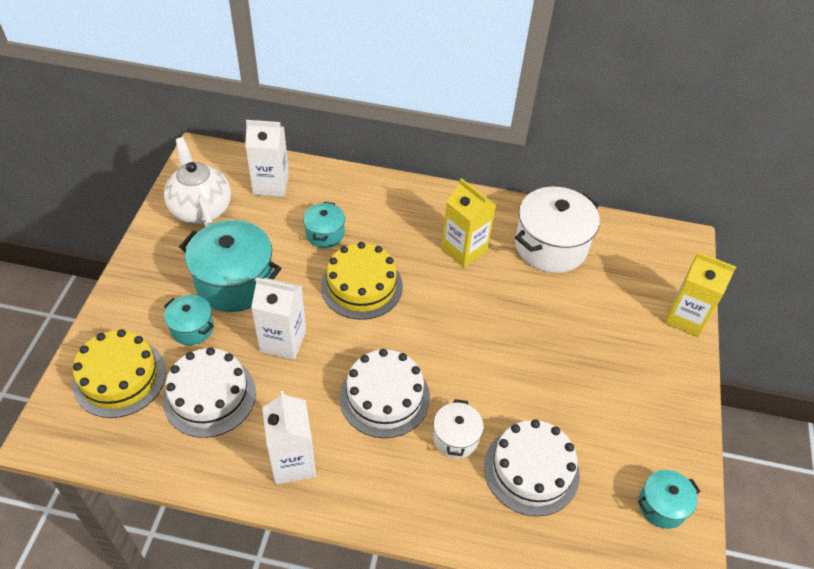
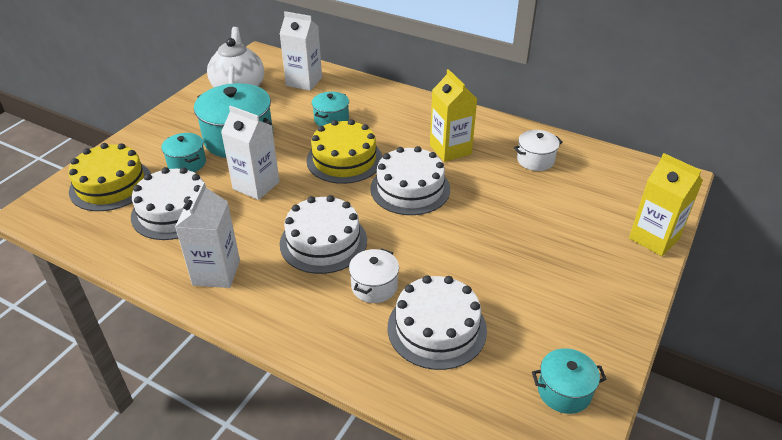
camera: 20 degrees right, 10 degrees down
(443, 309) = (410, 188): none -> white cake
(550, 246) = (535, 160): white pot -> white pot, size x0.53

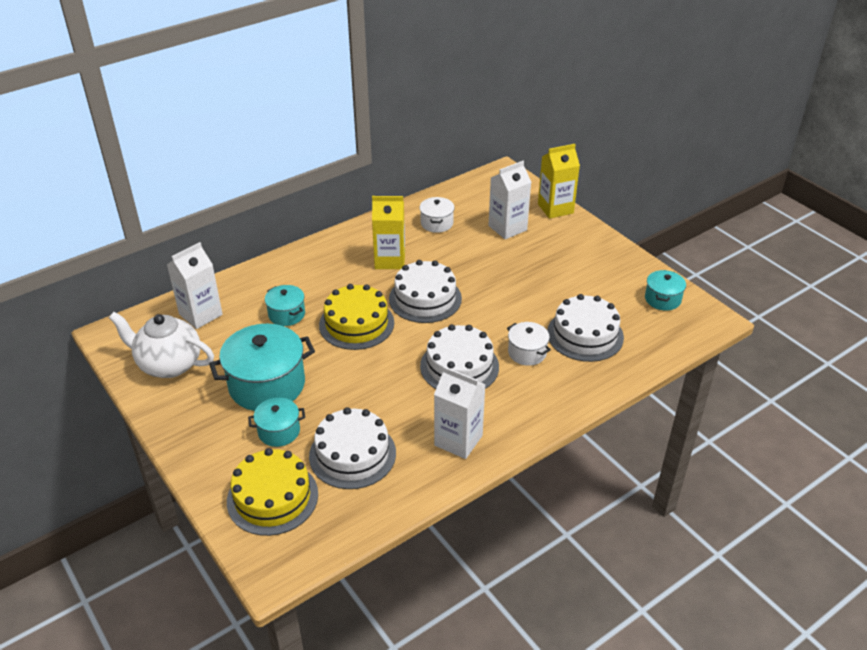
camera: 65 degrees left, 0 degrees up
(256, 185) = (353, 389): white carton -> white carton (507, 228)

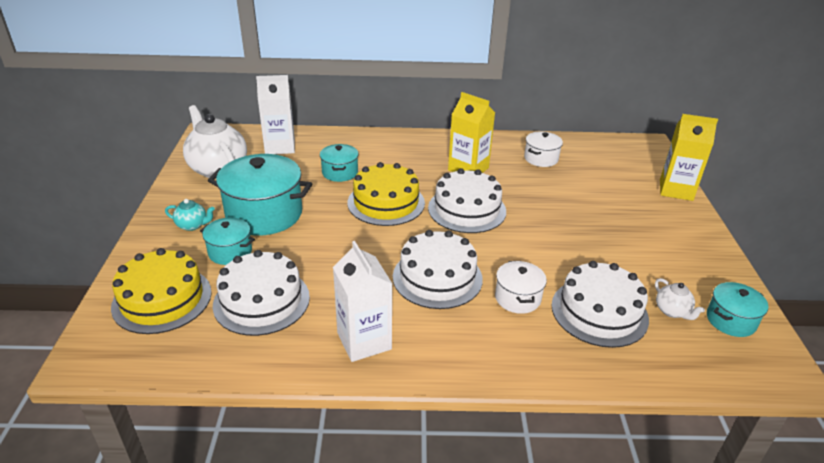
camera: 35 degrees right, 5 degrees down
(216, 427) = (192, 225): none -> turquoise teapot
(507, 228) = (607, 187): white carton -> none
(626, 311) = (672, 311): none -> white teapot

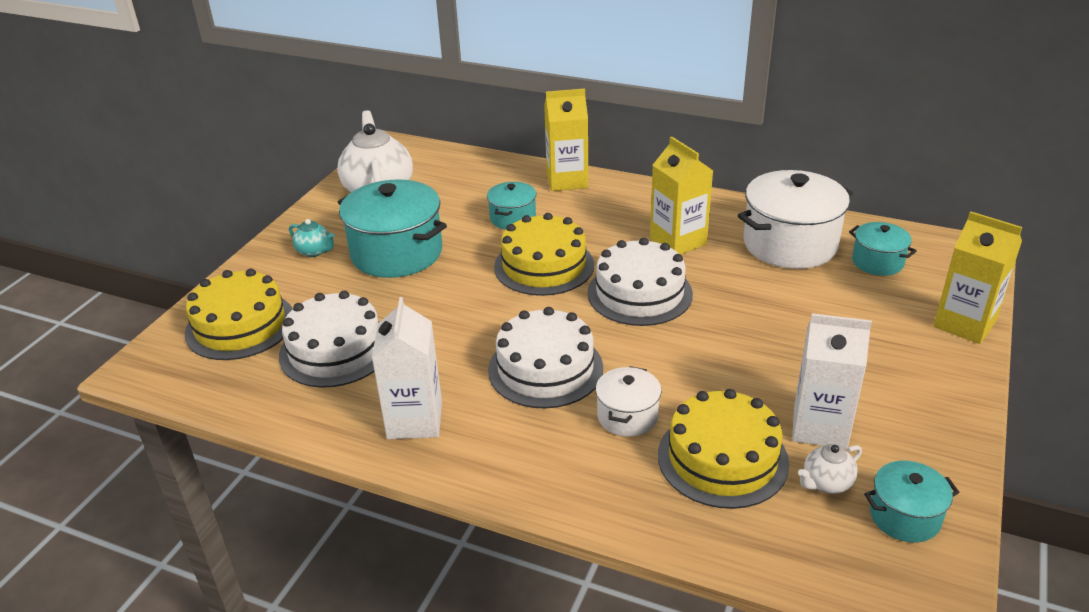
camera: 25 degrees right, 0 degrees up
(230, 252) = (335, 289): turquoise pot -> turquoise pot (877, 262)
(280, 147) = (463, 175): white carton -> white carton (820, 427)
(362, 139) = (567, 180): none -> yellow carton
(541, 158) = (790, 244): white pot -> white pot, size x1.90
(599, 312) = (722, 458): white cake -> yellow cake
(672, 311) = (826, 483): white teapot -> white teapot turned 60 degrees clockwise

